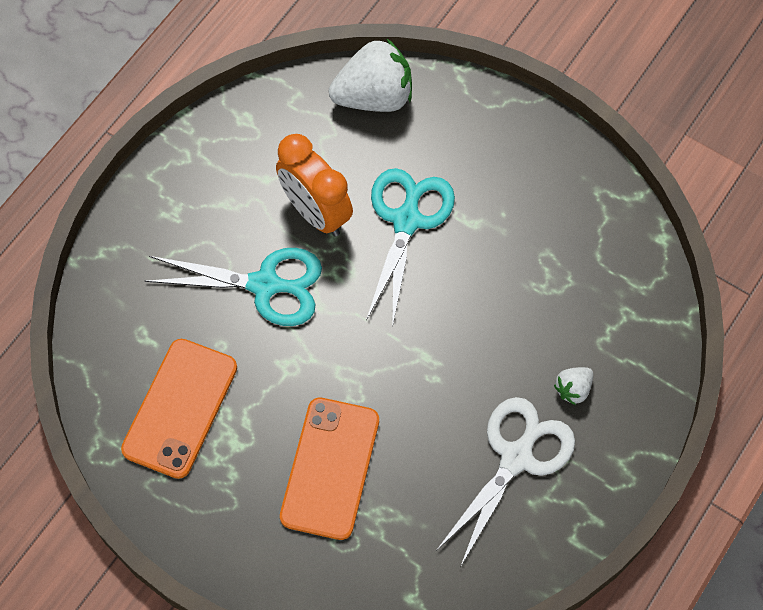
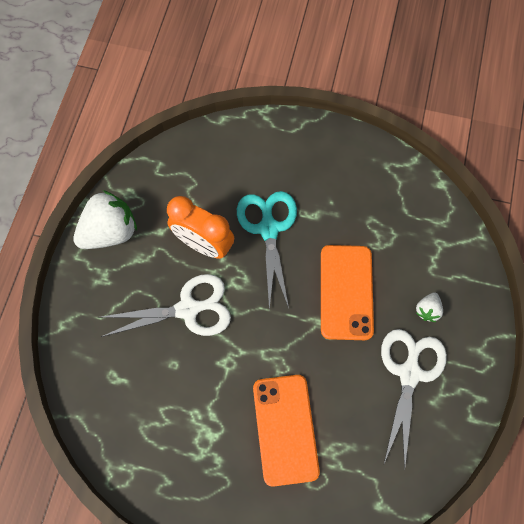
camera: 20 degrees left, 5 degrees up
(180, 408) = (161, 423): orange phone -> orange phone (346, 292)
(264, 285) = (188, 309): turquoise scissors -> white scissors
(374, 97) = (213, 149): white strawberry -> white strawberry (110, 232)

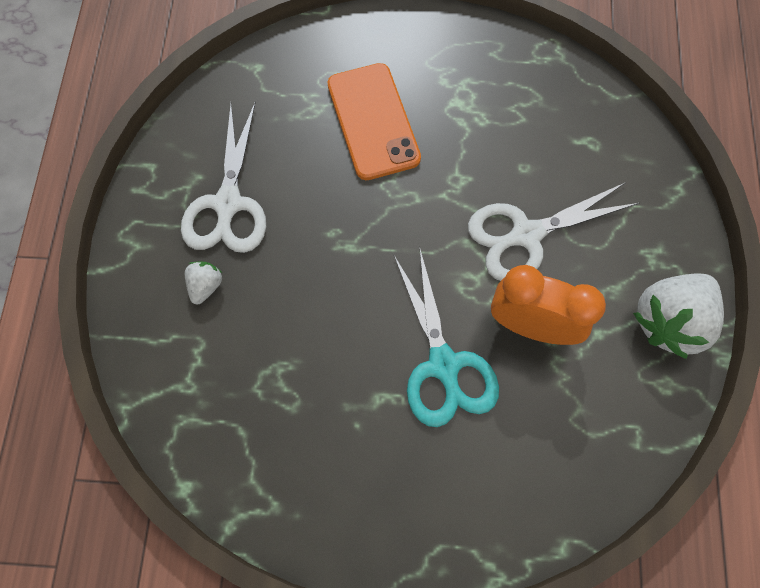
camera: 170 degrees right, 0 degrees up
(346, 292) = (318, 292): orange phone -> none

